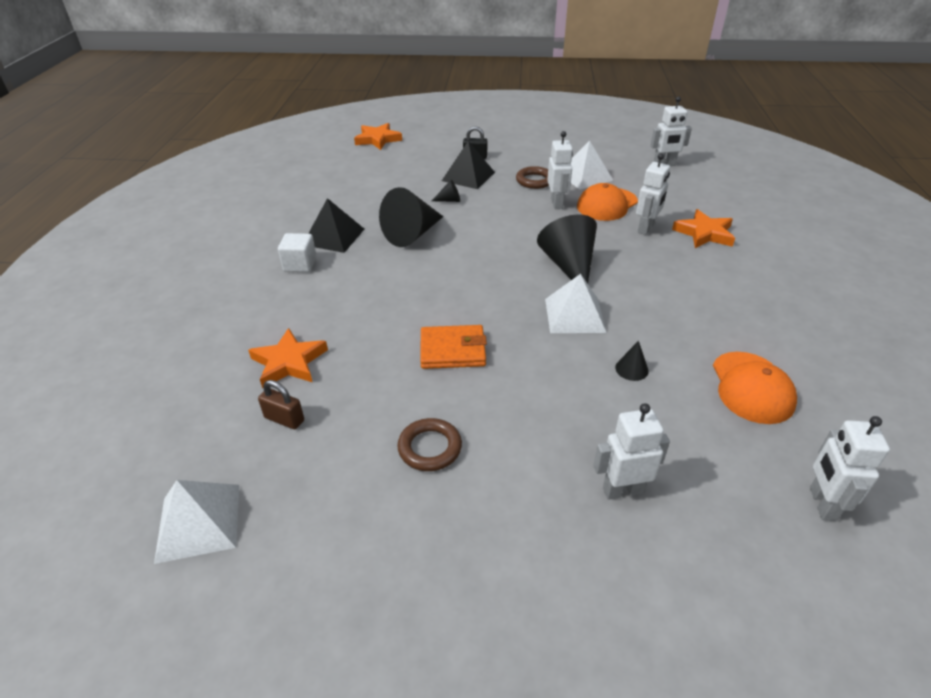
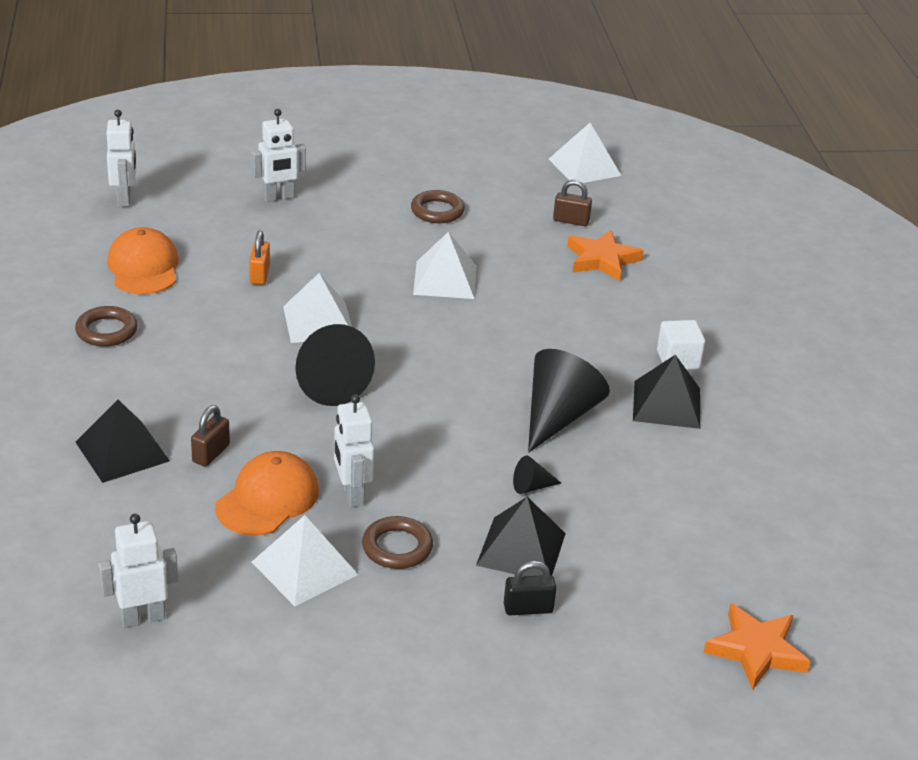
camera: 165 degrees right, 5 degrees down
(453, 350) = (445, 279): orange wallet -> white pyramid
(631, 369) = (260, 275): black cone -> orange padlock
(646, 228) = (211, 453): white robot -> brown padlock
(704, 233) = (122, 451): orange star -> black pyramid
(756, 319) = (106, 331): none -> brown ring

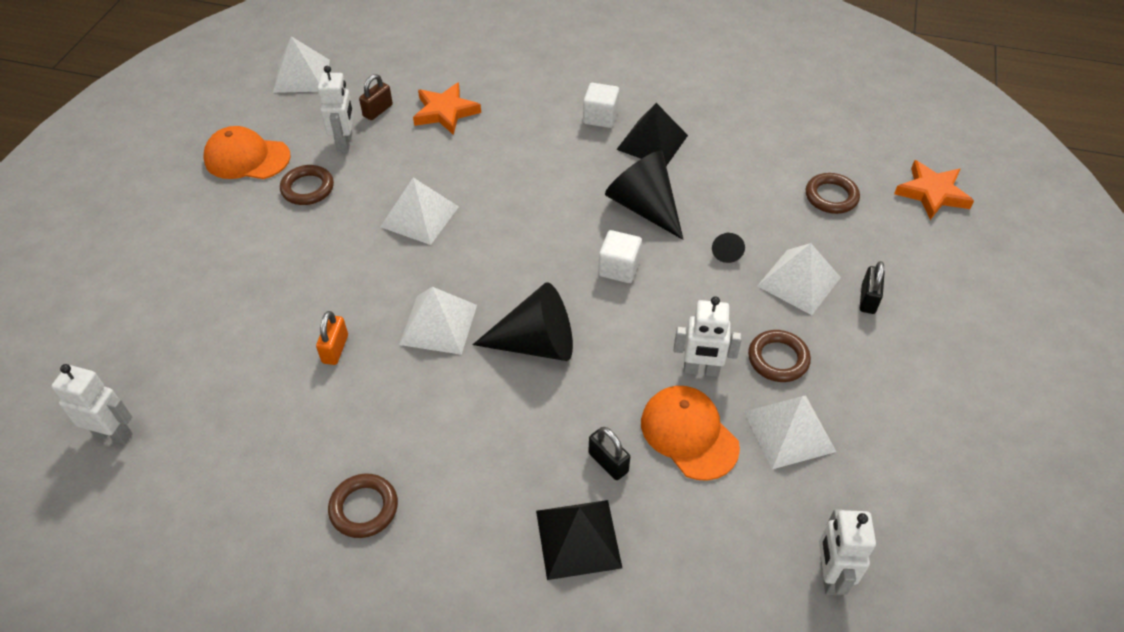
camera: 65 degrees left, 15 degrees up
(143, 267) = (263, 447): orange cap -> orange cap (247, 158)
(211, 453) = (608, 462): brown padlock -> black padlock
(260, 275) = (335, 349): orange padlock -> orange padlock turned 75 degrees clockwise
(278, 197) = (204, 297): white robot -> white robot (345, 143)
(457, 415) = (619, 268): none -> white cube
(521, 549) = (799, 281): black pyramid -> white pyramid
(681, 559) = (831, 197): none -> brown ring

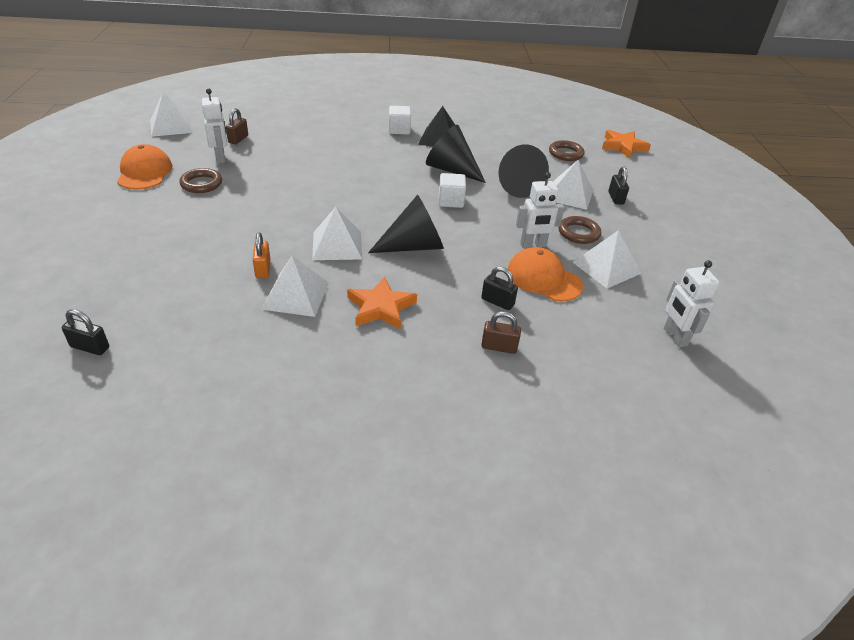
camera: 20 degrees left, 10 degrees down
(113, 434) = (90, 347): white robot -> black padlock
(247, 158) = (144, 172): orange cap -> orange cap turned 90 degrees clockwise
(364, 508) = (328, 358): brown ring -> none
(419, 216) = (295, 190): white pyramid -> white pyramid (295, 295)
(445, 112) = (289, 136): orange star -> orange star (380, 307)
(578, 538) = (499, 347): black pyramid -> brown padlock
(726, 251) = (516, 185): black cone -> black cone, size x2.26

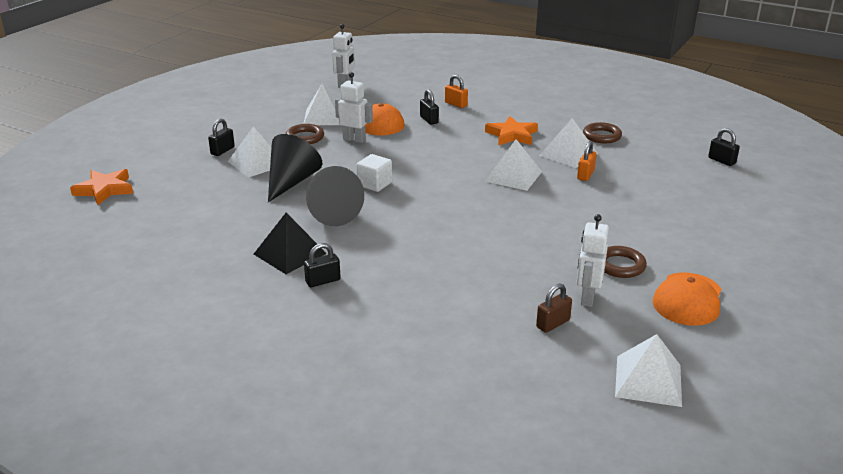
camera: 145 degrees left, 10 degrees down
(399, 130) = (323, 281): white cube -> black padlock
(414, 246) = (450, 161): black cone -> none
(499, 347) = (456, 104): brown padlock -> orange padlock
(565, 154) = (181, 198): brown ring -> brown ring (602, 136)

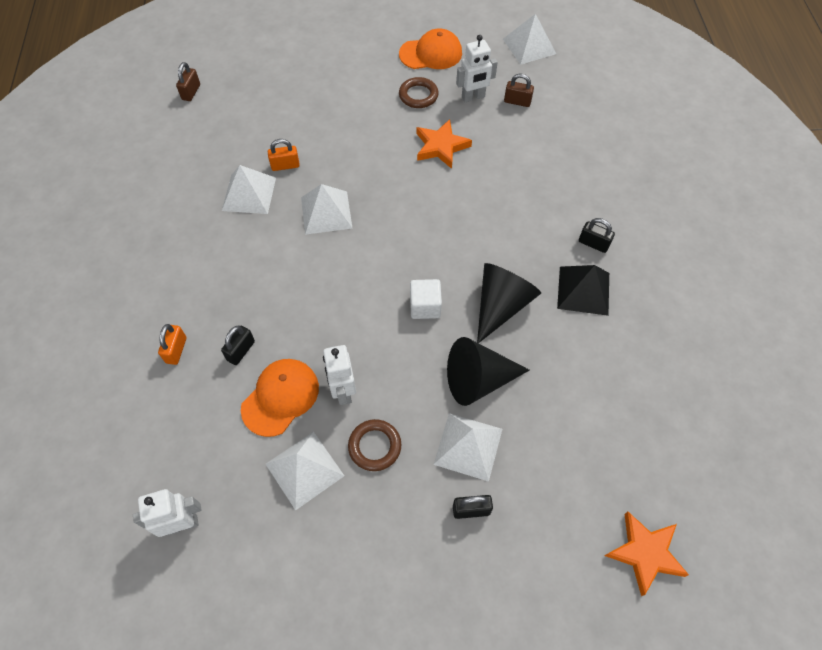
camera: 125 degrees left, 30 degrees up
(512, 135) = (233, 255): orange star -> orange star (441, 146)
(602, 136) = (188, 186): brown ring -> none
(721, 161) = (191, 92): black padlock -> brown padlock

